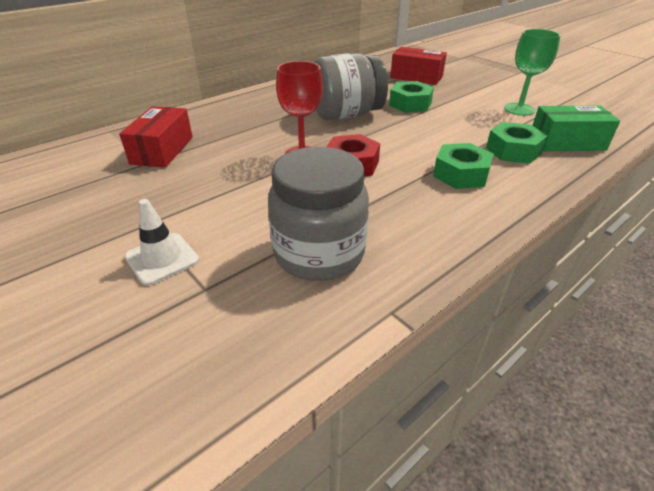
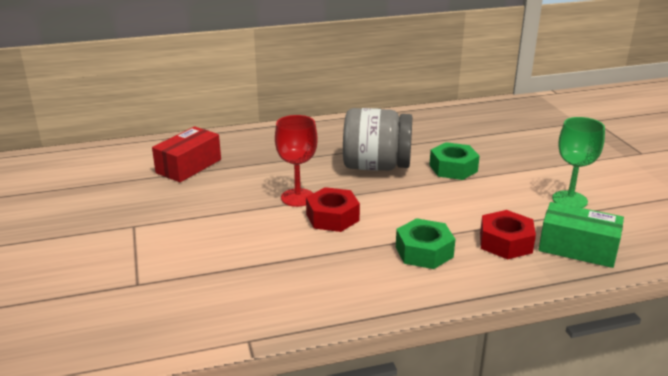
camera: 25 degrees right, 10 degrees down
(162, 259) = (125, 254): white traffic cone -> none
(319, 254) = (235, 283): grey jar -> none
(416, 77) = (495, 138): red box -> none
(513, 151) = (505, 242): green nut -> red nut

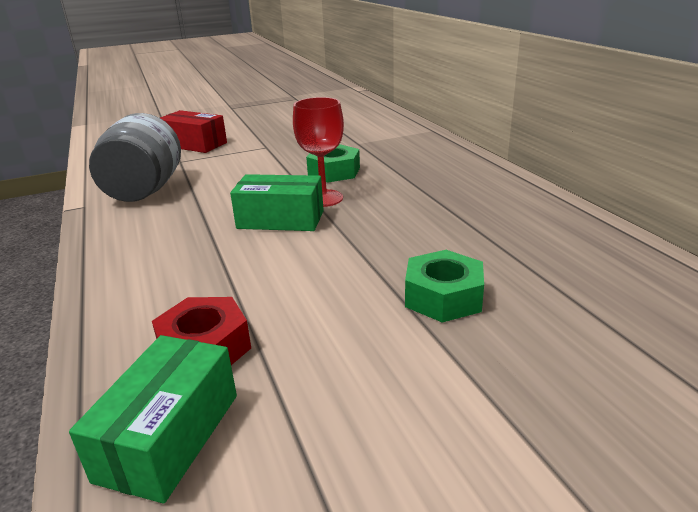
camera: 85 degrees right, 0 degrees up
(189, 166) = (378, 147): red box -> red box (194, 144)
(332, 217) = (280, 219): red nut -> green box
(376, 166) = (420, 235): grey jar -> grey jar (144, 191)
(424, 252) = (195, 279): green nut -> green nut (334, 172)
(569, 200) = (357, 444): green goblet -> none

